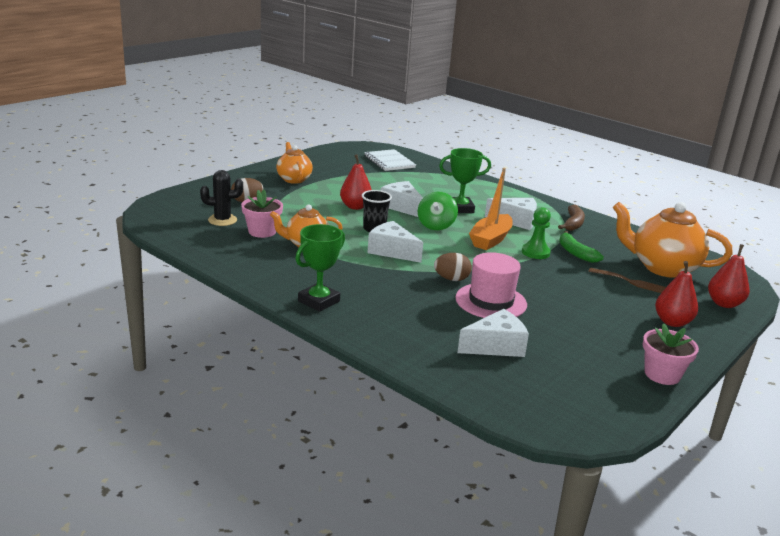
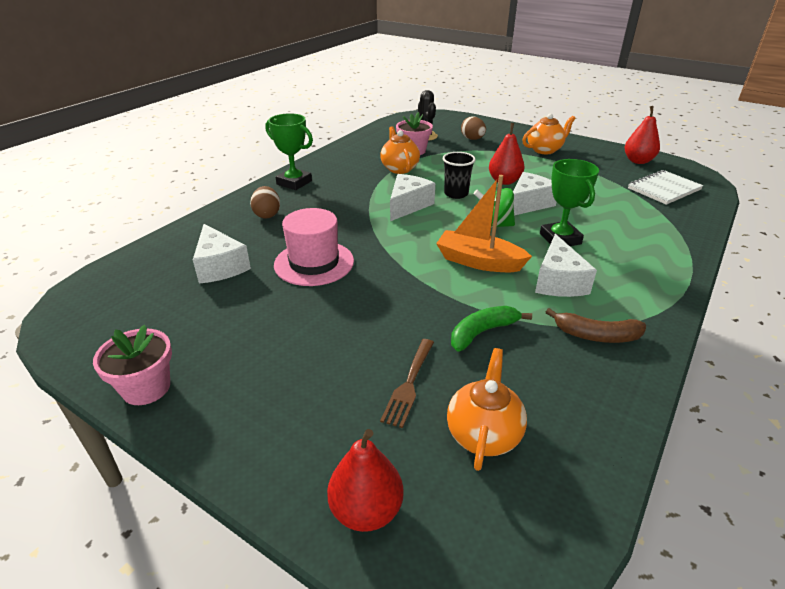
camera: 85 degrees right, 10 degrees up
(451, 279) = (358, 239): brown egg -> brown egg (267, 214)
(535, 252) = (461, 296): green pawn -> none
(662, 268) = (483, 434): orange teapot -> orange teapot, size x0.60
(672, 322) = (285, 419): red pear -> red pear (638, 161)

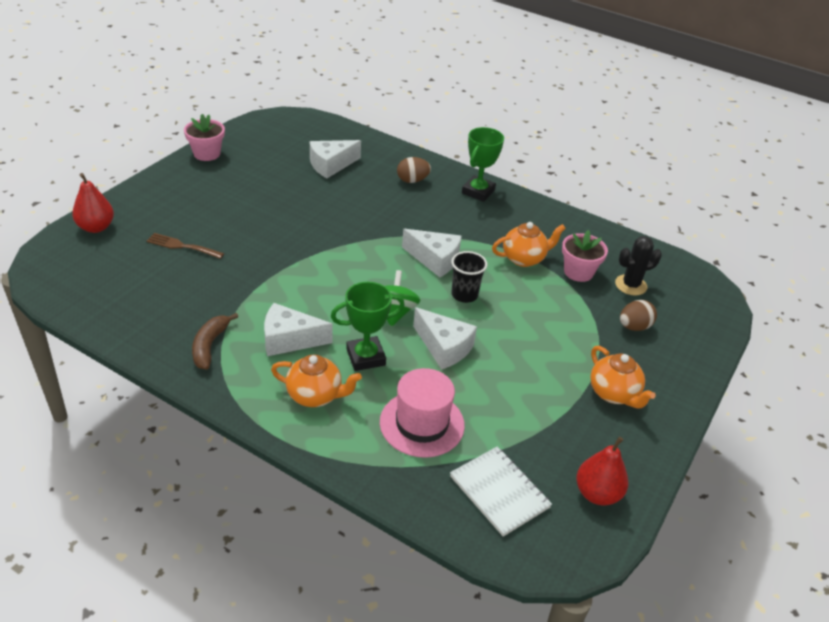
camera: 85 degrees right, 5 degrees up
(314, 263) = (332, 206): pink hat -> pink hat (422, 423)
(479, 261) = (326, 295): orange boat -> none
(482, 332) = (227, 284): green banana -> none
(483, 434) = (130, 272): orange teapot -> orange teapot (315, 395)
(504, 181) = (502, 337): red pear -> none

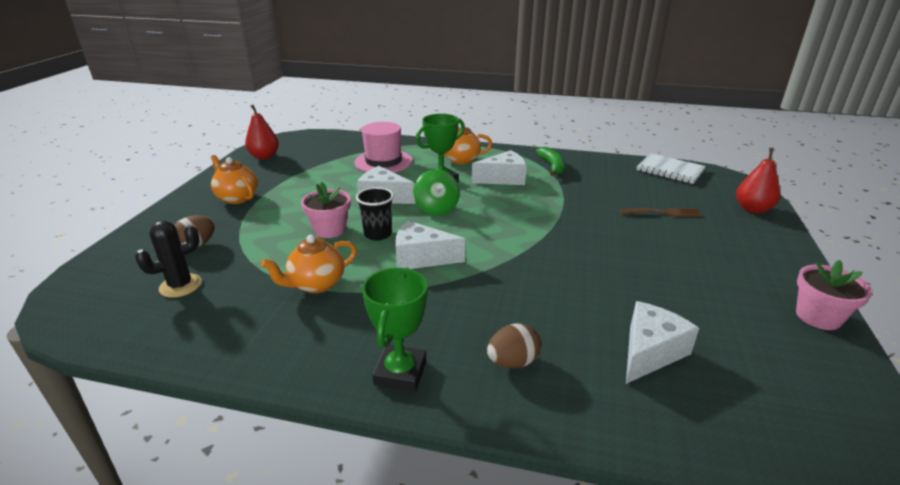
camera: 165 degrees right, 10 degrees down
(210, 346) = (552, 166): brown banana -> green banana
(499, 492) = (327, 148): white notebook -> white notebook (670, 170)
(578, 272) = (246, 285): pink flower pot -> pink flower pot (330, 229)

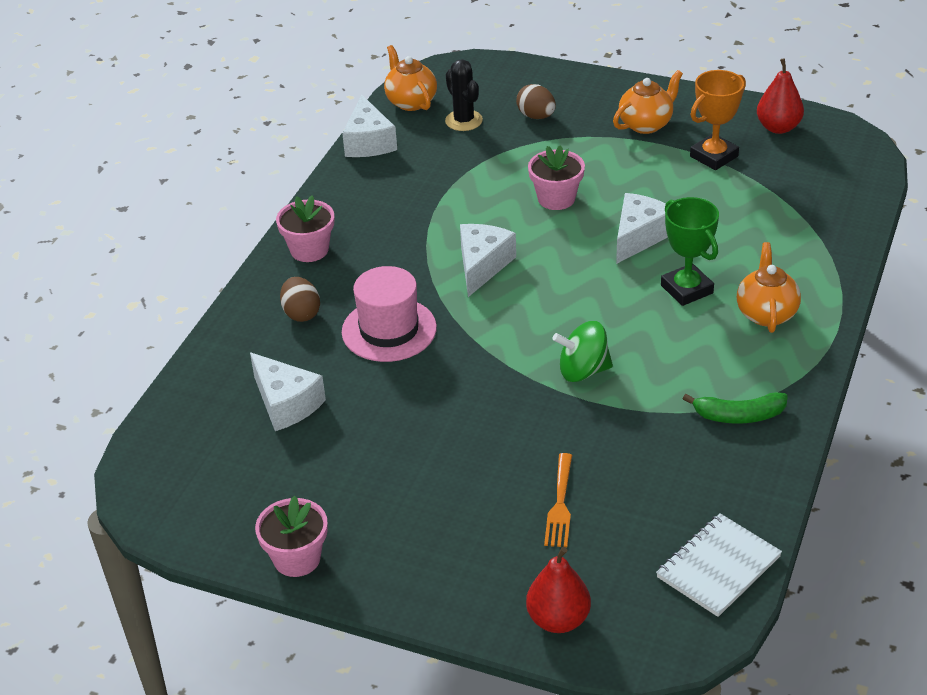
camera: 100 degrees right, 10 degrees up
(291, 175) = (714, 156): none -> orange trophy
(316, 284) = (447, 197): orange teapot -> orange teapot (411, 102)
(378, 234) = (540, 234): black cup -> none
(383, 161) = (759, 235): pink hat -> pink hat (389, 330)
(400, 373) = (309, 250): green trophy -> pink flower pot
(436, 208) = (600, 281): green spinning top -> green spinning top (583, 371)
(503, 178) = (692, 353): white cheese -> white cheese (369, 142)
(663, 213) = (560, 505): brown fork -> orange fork

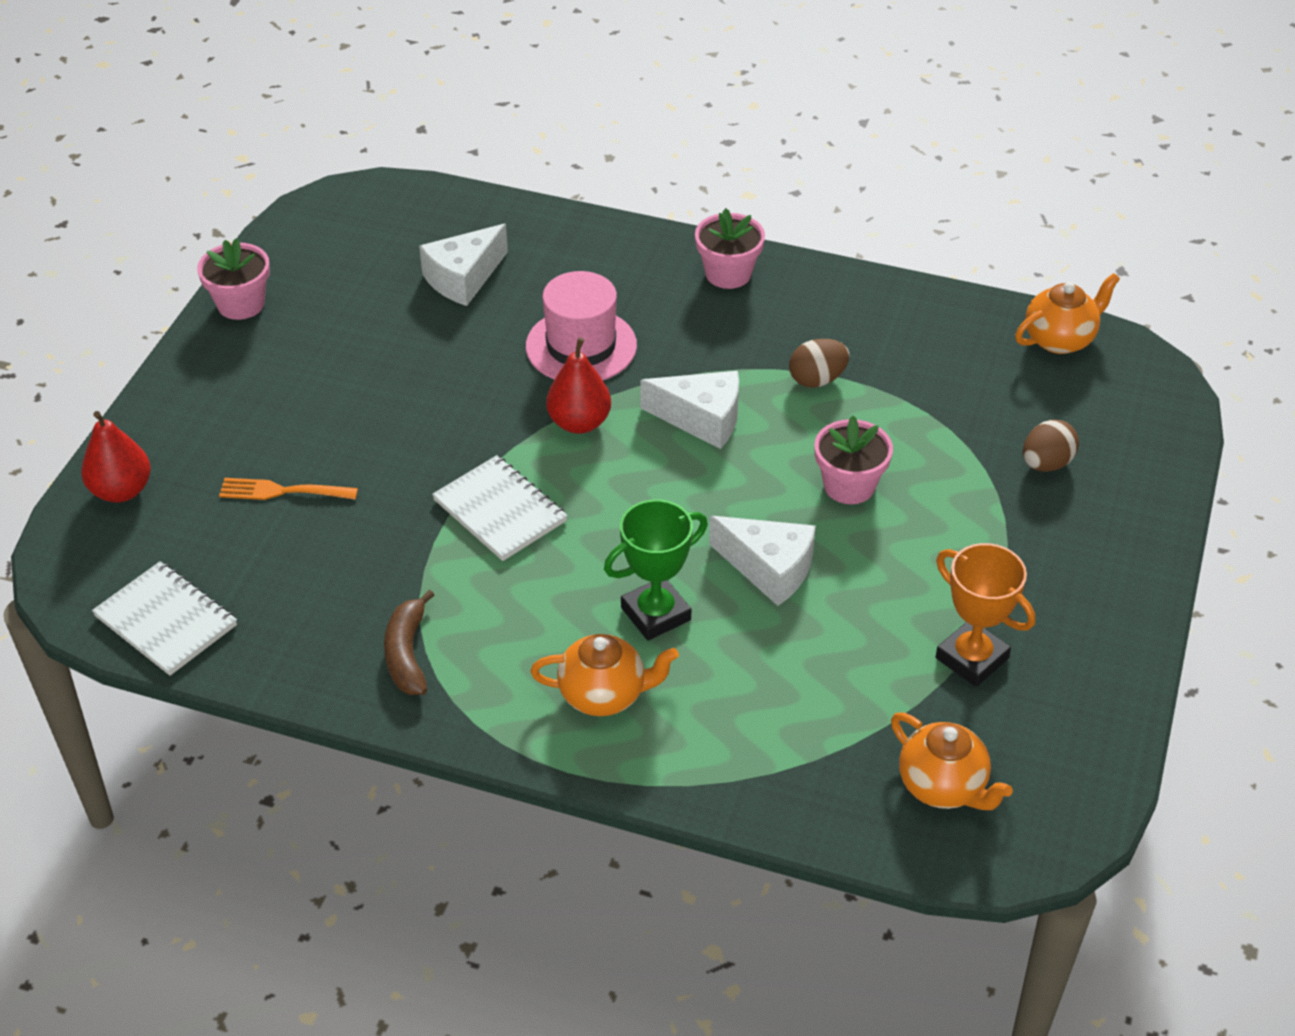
camera: 85 degrees right, 5 degrees up
(301, 313) = (612, 277): brown egg -> brown egg (817, 379)
(369, 142) = (958, 307): white cheese -> none
(464, 121) = (1022, 391): black cactus -> none
(583, 371) = (500, 511): green spinning top -> white notebook
(646, 124) = (1046, 583): orange teapot -> orange teapot (943, 786)
(739, 415) = (407, 654): green banana -> brown banana
(778, 127) = (1063, 743): red pear -> red pear (579, 423)

